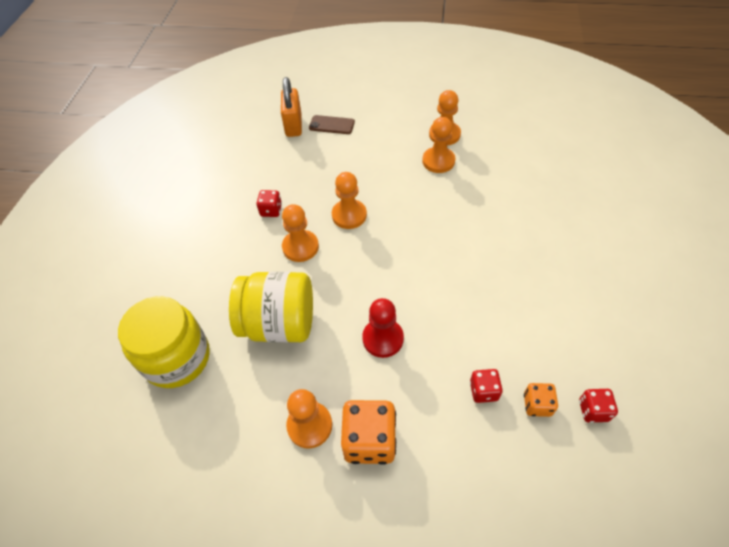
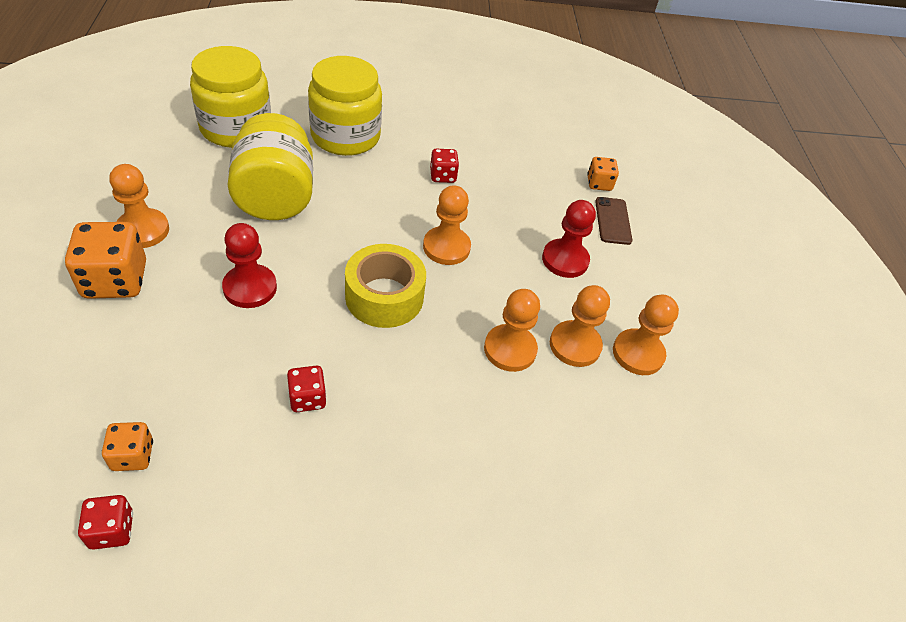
camera: 70 degrees right, 5 degrees down
(208, 272) = (345, 136): none -> yellow jar
(293, 125) = (599, 183): orange padlock -> orange dice
(300, 247) = (388, 205): orange pawn -> orange pawn (510, 349)
(366, 154) = (565, 260): none -> red pawn
(395, 254) = (384, 296): none -> yellow tape
(483, 391) = (162, 393): red dice -> red dice (307, 398)

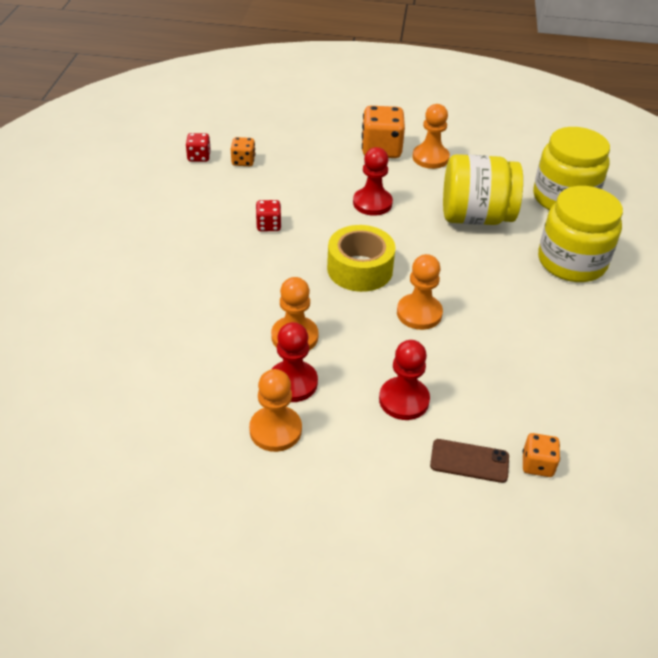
camera: 105 degrees right, 5 degrees down
(443, 176) = (524, 324): red dice -> none
(575, 345) = (292, 383): orange pawn -> red pawn

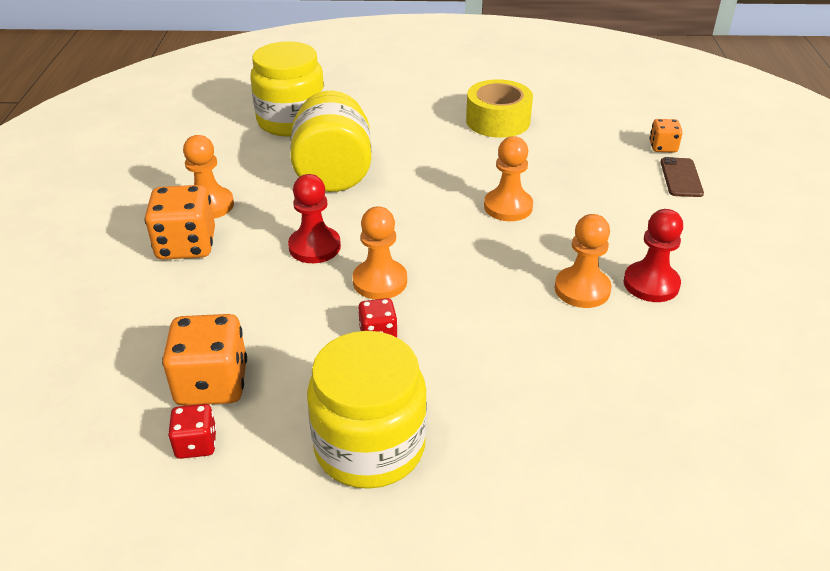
camera: 95 degrees left, 5 degrees down
(243, 161) = (212, 384): orange dice -> orange dice, size x1.84
(275, 430) = (720, 289): orange pawn -> orange pawn (380, 281)
(360, 269) = (448, 249): yellow tape -> yellow tape (498, 121)
(404, 400) = (633, 212): red pawn -> none
(571, 262) = (398, 122): yellow jar -> yellow jar (369, 446)

